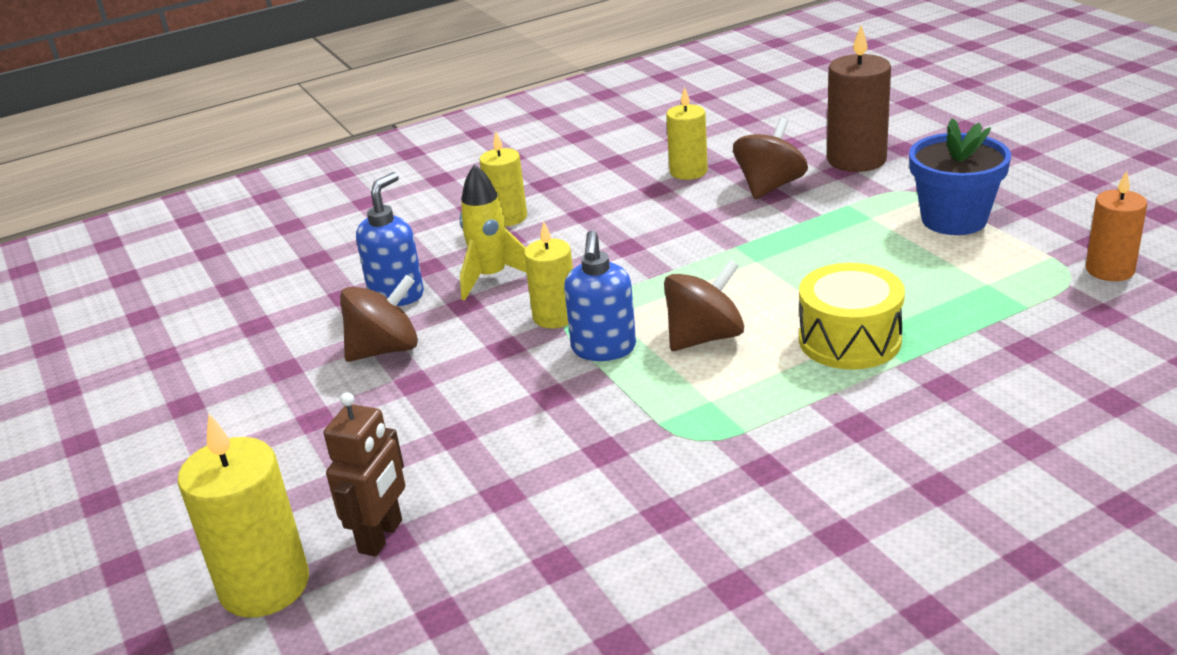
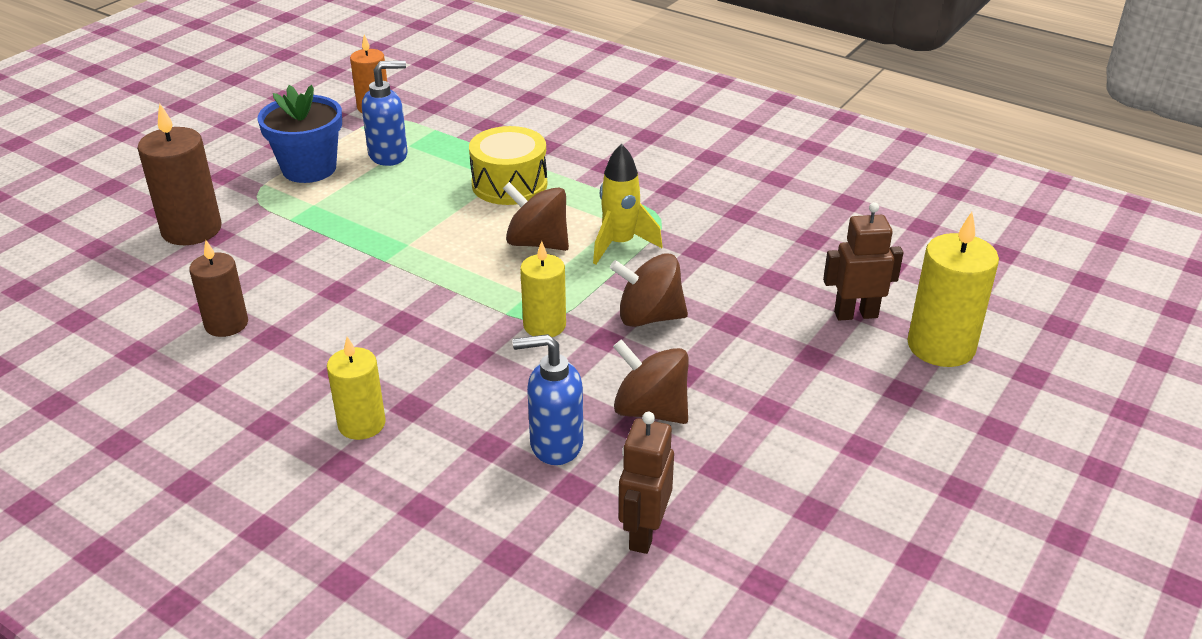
camera: 120 degrees left, 5 degrees up
(267, 315) = (643, 533): none -> brown robot
(491, 277) = (494, 389): yellow rocket -> yellow rocket (620, 244)
(603, 349) = (579, 285): blue soap dispenser -> blue soap dispenser (389, 155)
(688, 171) = (226, 324): yellow candle -> brown candle
(769, 186) = (257, 266): brown spinning top -> brown spinning top (649, 317)

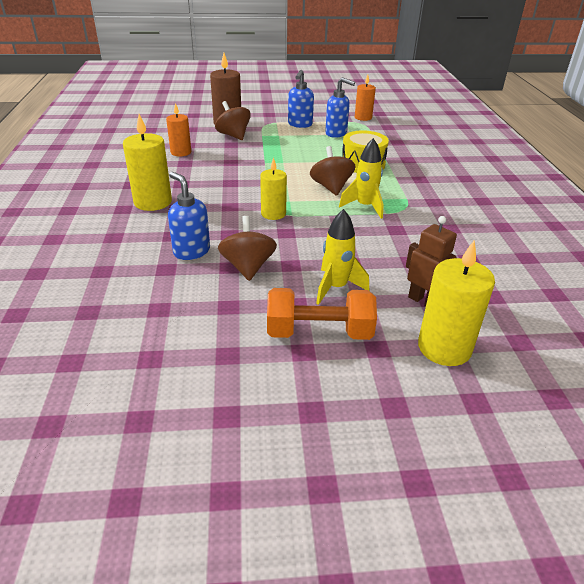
camera: 50 degrees right, 0 degrees up
(226, 324) = (181, 152): brown candle -> orange candle
(309, 169) = (300, 125): blue flower pot -> blue soap dispenser
(361, 424) = (153, 202): yellow candle -> yellow candle, size x1.53
(643, 533) = (152, 302): brown robot -> none
(649, 317) = (320, 237): brown spinning top -> brown spinning top (233, 135)
(769, 361) = (336, 288): none -> yellow rocket
(839, 418) = (319, 332): none -> orange dumbbell

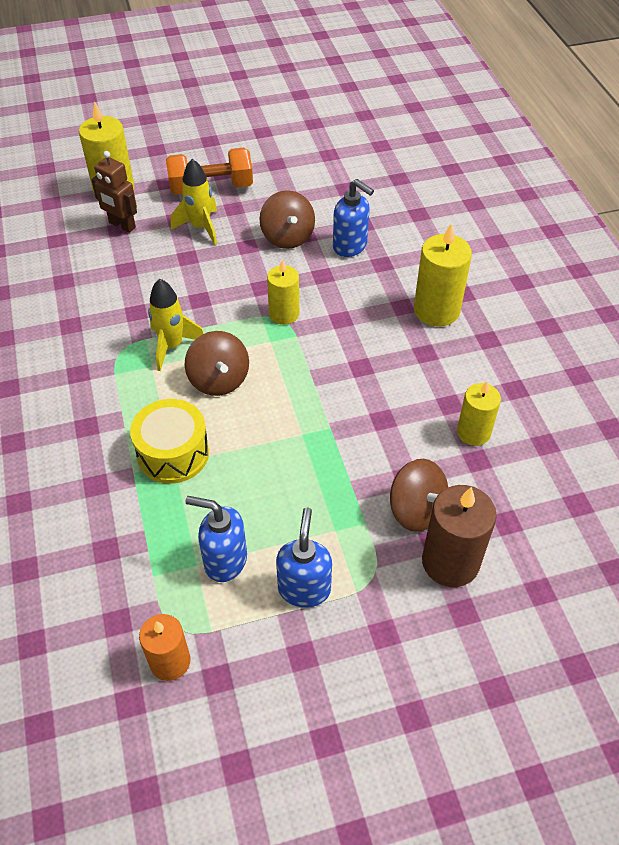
camera: 170 degrees right, 15 degrees up
(181, 152) = (473, 432): orange candle -> yellow candle

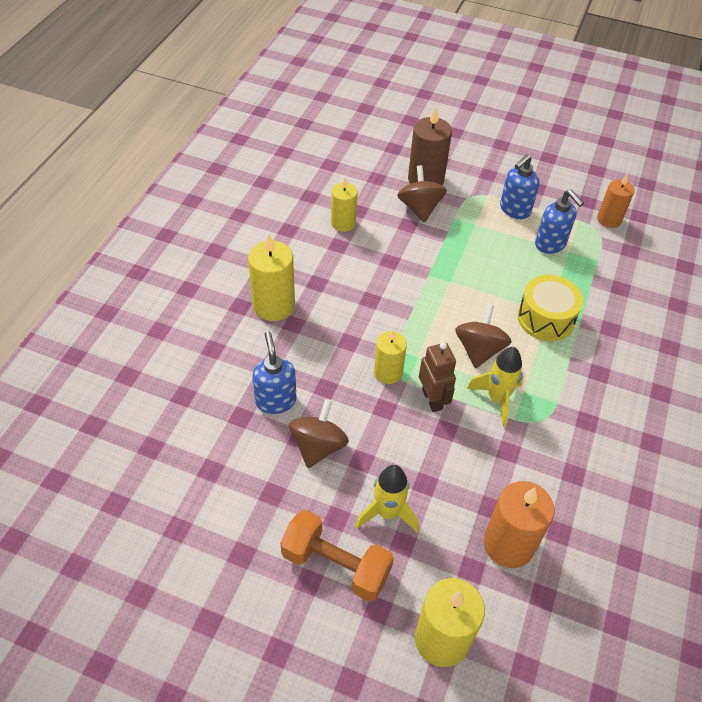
camera: 145 degrees left, 0 degrees up
(99, 254) = (508, 544): none -> orange candle
(122, 225) = (464, 571): brown robot -> brown robot (432, 399)

